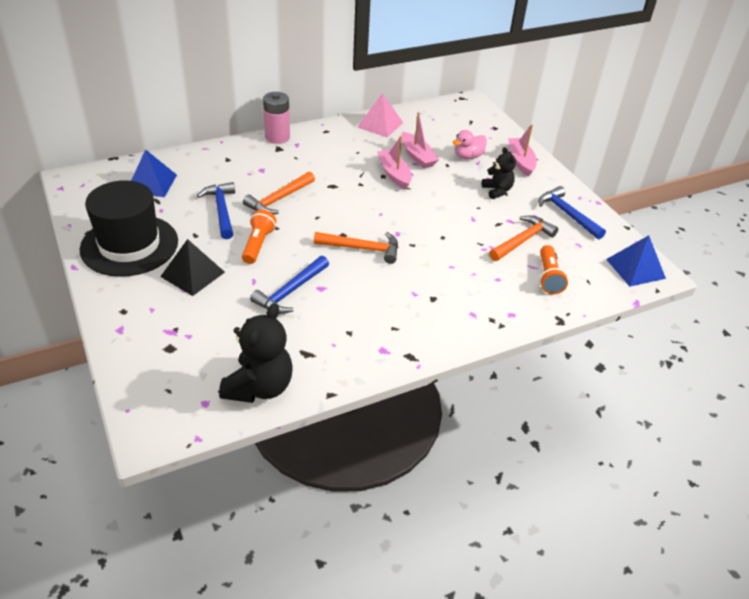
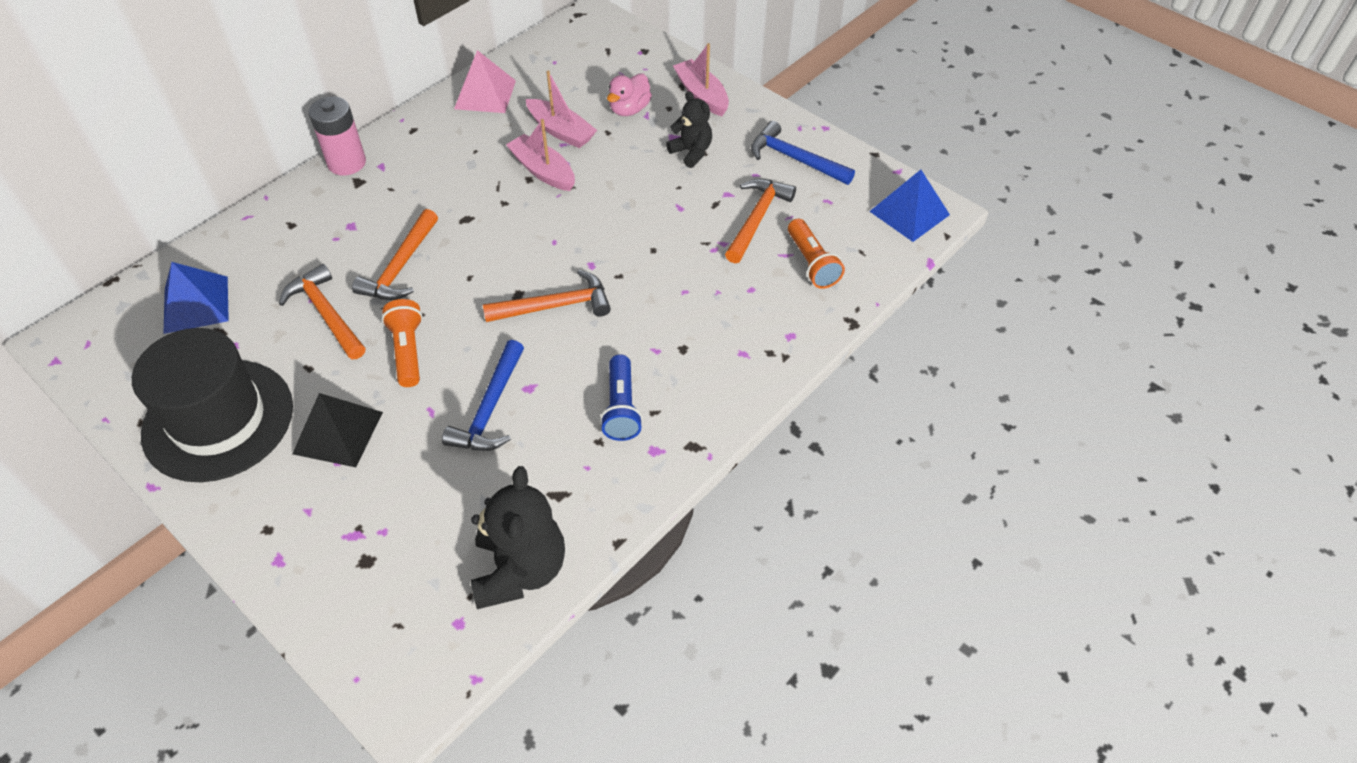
camera: 20 degrees left, 10 degrees up
(221, 210) = (326, 314): blue hammer -> orange hammer
(374, 318) = (621, 408): none -> blue flashlight

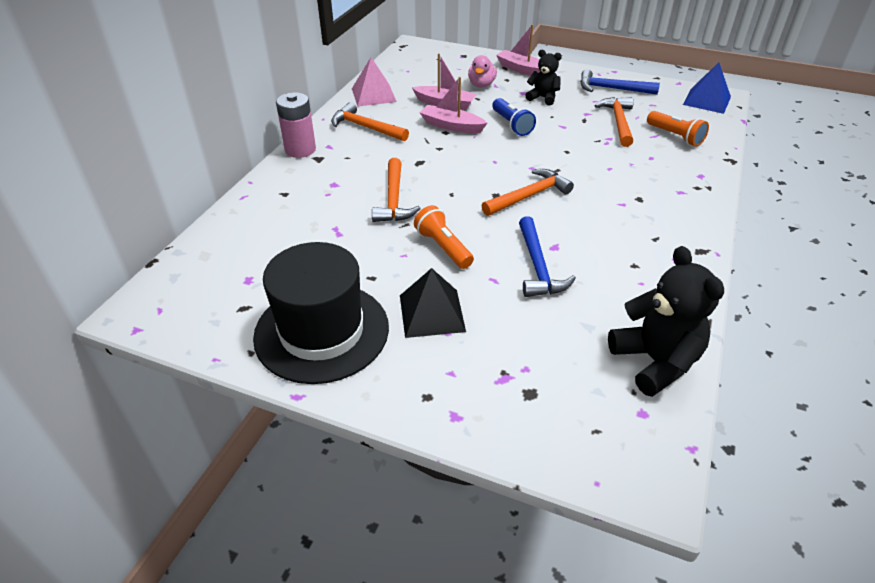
camera: 20 degrees left, 10 degrees down
(196, 304) = (241, 260): blue pyramid -> none
(326, 314) = (358, 240): orange hammer -> orange hammer (366, 127)
(621, 408) = (631, 242): blue flashlight -> blue flashlight (511, 125)

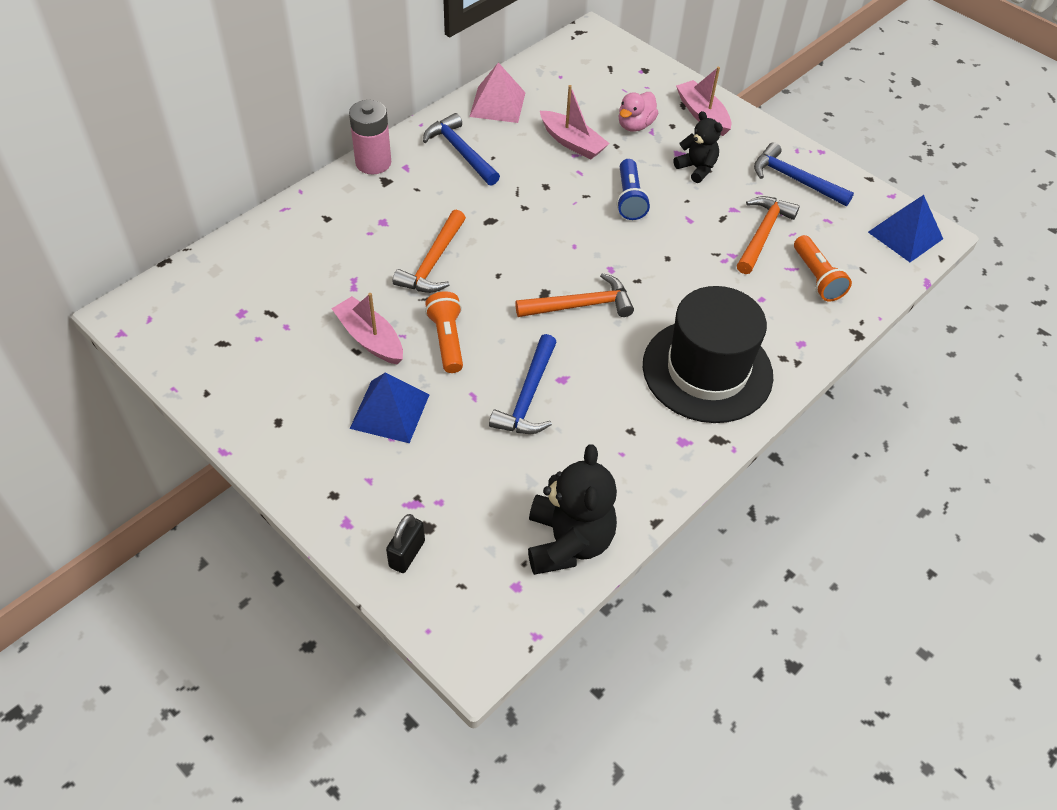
camera: 20 degrees right, 10 degrees up
(322, 331) = (278, 394): black hat -> black hat (707, 370)
(366, 127) = (460, 152): orange hammer -> blue hammer
(431, 313) = (389, 411): black pyramid -> blue pyramid
(451, 126) = (558, 179): pink boat -> pink boat (370, 339)
(529, 422) = (407, 554): none -> black padlock

